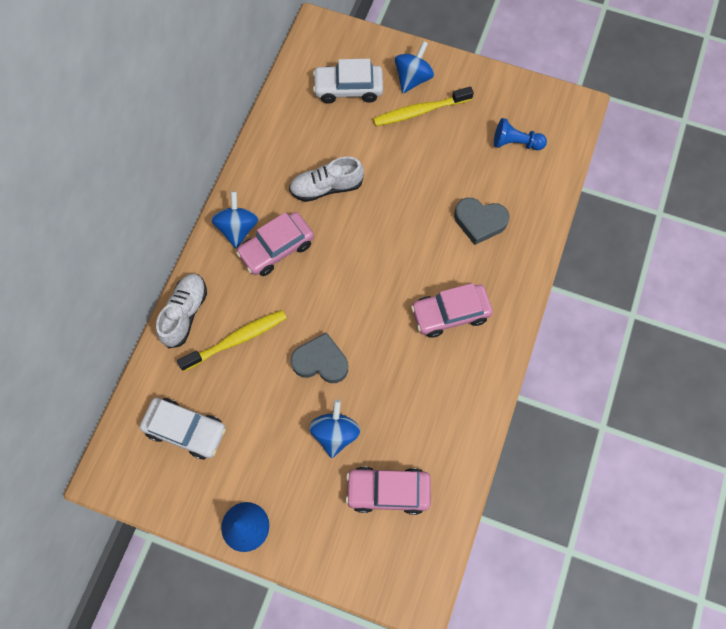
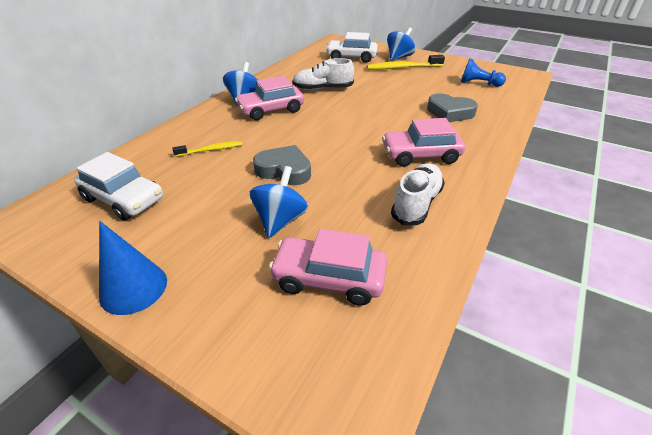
camera: 10 degrees right, 30 degrees down
(185, 313) = (175, 132): white shoe -> white shoe (416, 203)
(237, 339) = (211, 150): yellow toothbrush -> yellow toothbrush, size x0.60

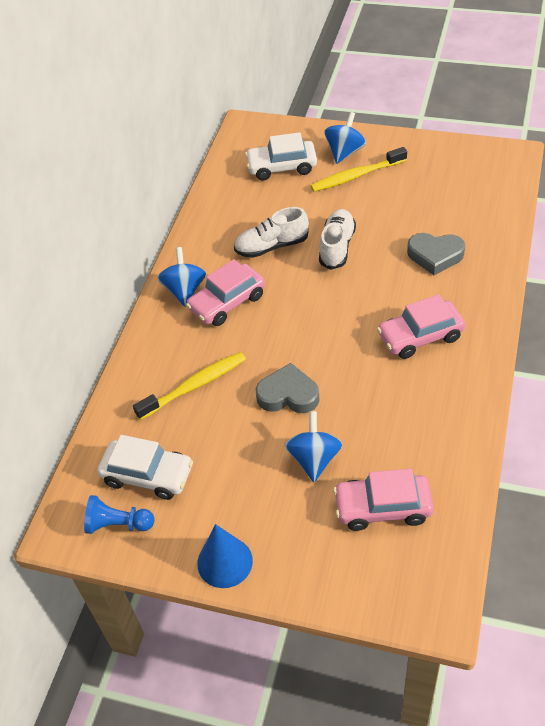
camera: 10 degrees left, 10 degrees up
(211, 150) = (195, 386): yellow toothbrush -> yellow toothbrush, size x1.66
(416, 203) = (433, 405): white shoe -> white shoe (337, 247)
(479, 83) = (458, 189): blue pawn -> blue pawn (118, 524)

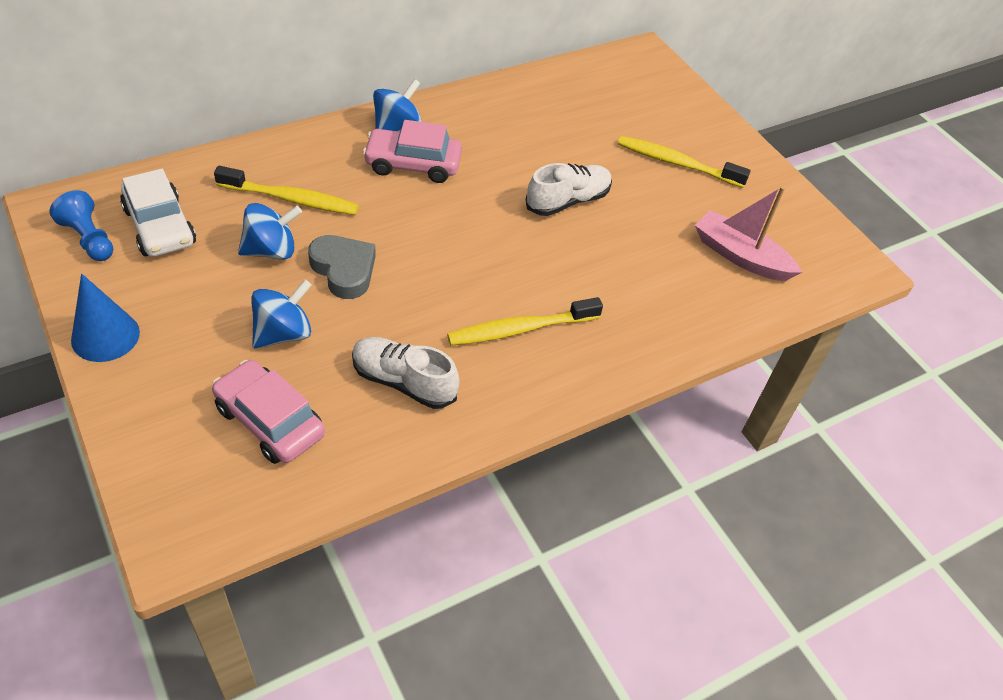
camera: 35 degrees right, 0 degrees up
(272, 246) = (515, 155): white shoe -> white shoe (403, 382)
(282, 167) = (623, 106): white car -> none
(344, 152) = (698, 137): blue spinning top -> blue spinning top (271, 250)
(420, 336) = (520, 329): pink car -> yellow toothbrush
(435, 256) = (641, 281): grey heart -> none
(457, 199) = (740, 256): none -> pink boat

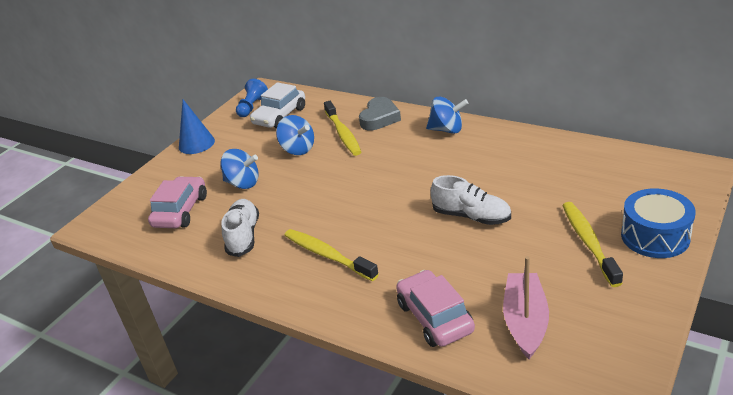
camera: 70 degrees right, 15 degrees down
(344, 270) = (308, 175): grey heart -> grey heart (379, 118)
(413, 164) = (423, 150): pink car -> pink car (435, 317)
(704, 129) = (655, 236): none -> blue drum

